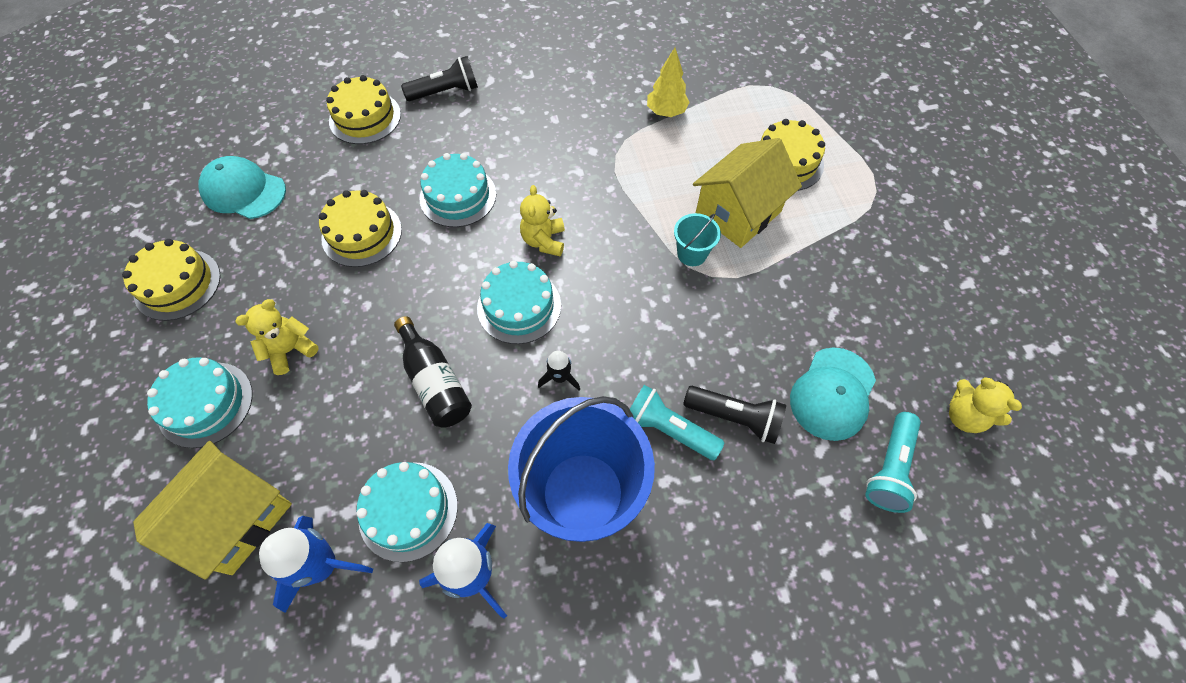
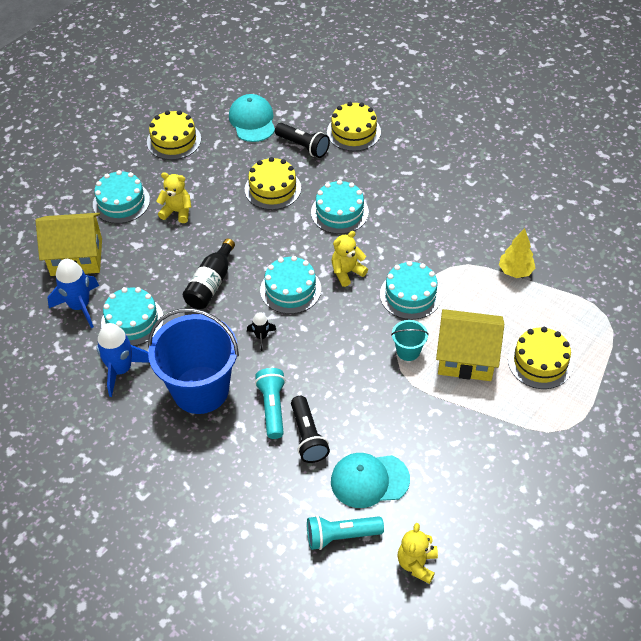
camera: 55 degrees right, 10 degrees down
(446, 92) = (412, 153): black flashlight -> black flashlight (303, 146)
(622, 207) = (410, 295): none -> turquoise cake

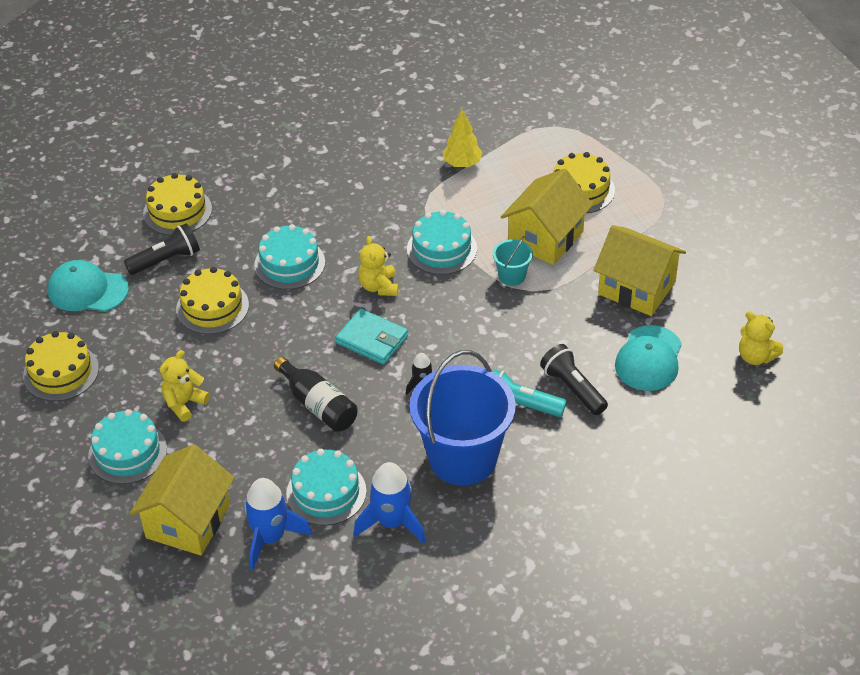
camera: 65 degrees left, 5 degrees down
(290, 289) = (372, 339): turquoise cake -> turquoise wallet
(308, 437) = (573, 388): black flashlight -> black flashlight turned 135 degrees counterclockwise
(341, 536) = (700, 401): turquoise flashlight -> none
(447, 443) = (636, 288): none -> yellow house

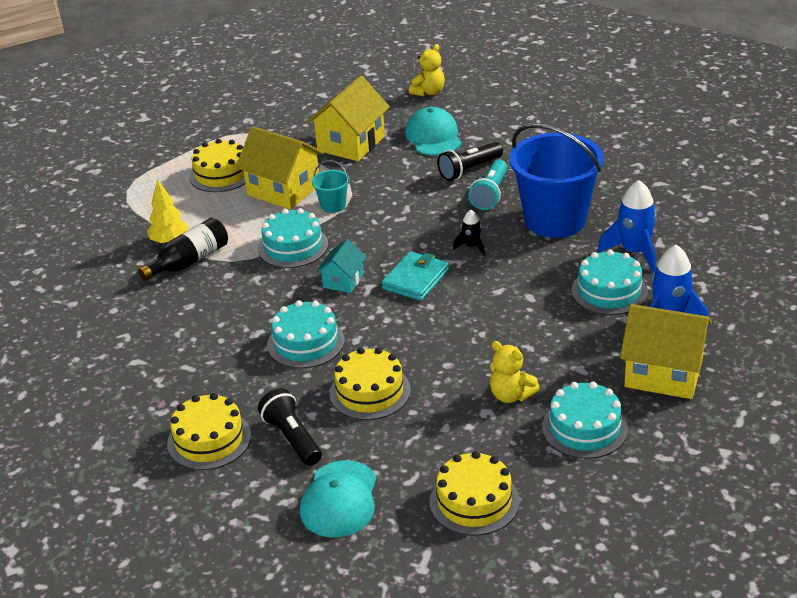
camera: 90 degrees left, 10 degrees down
(318, 405) = (503, 305): black bottle -> black bottle (189, 261)
(379, 286) = (343, 281): yellow teddy bear -> turquoise house
(649, 359) = (433, 136): turquoise cap -> turquoise cap turned 120 degrees counterclockwise

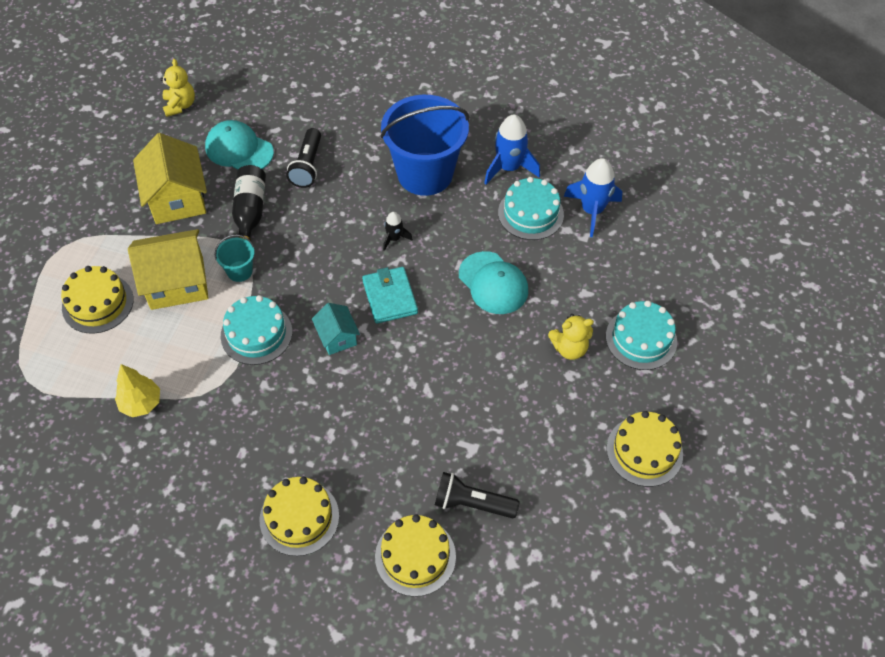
camera: 50 degrees left, 20 degrees up
(189, 261) = (186, 410): black bottle -> black bottle (250, 212)
(306, 342) = (379, 414): turquoise cake -> none
(339, 499) = (564, 524): turquoise cap -> turquoise cap (493, 283)
(370, 392) = (476, 420): yellow cake -> yellow cake (299, 517)
(490, 194) = (350, 179): turquoise flashlight -> none
(663, 373) = (636, 258): yellow house -> none

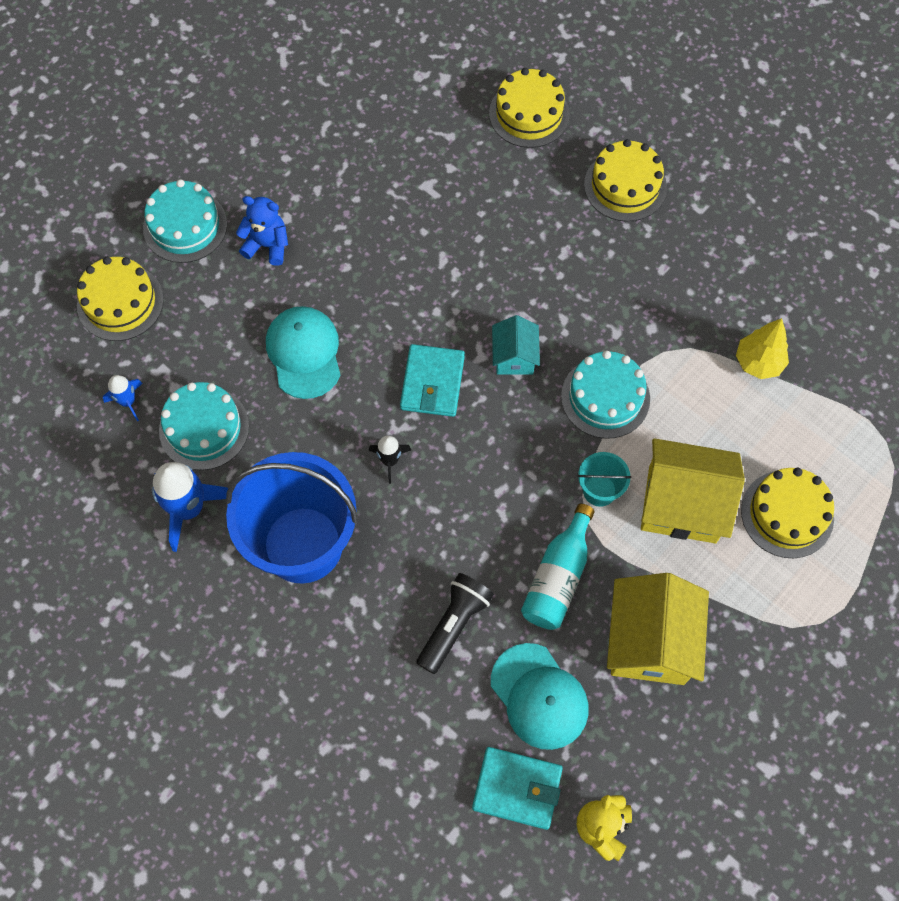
camera: 155 degrees left, 10 degrees up
(236, 106) = (517, 788): none -> turquoise wallet
(250, 212) = (558, 577): black bottle -> turquoise bottle
(472, 503) = (454, 137): black flashlight -> none
(569, 348) = (267, 245): yellow teddy bear -> blue teddy bear
(592, 211) = (128, 401): blue rocket -> blue rocket, size x0.53
(644, 451) = (261, 120): yellow cake -> yellow cake (120, 302)

